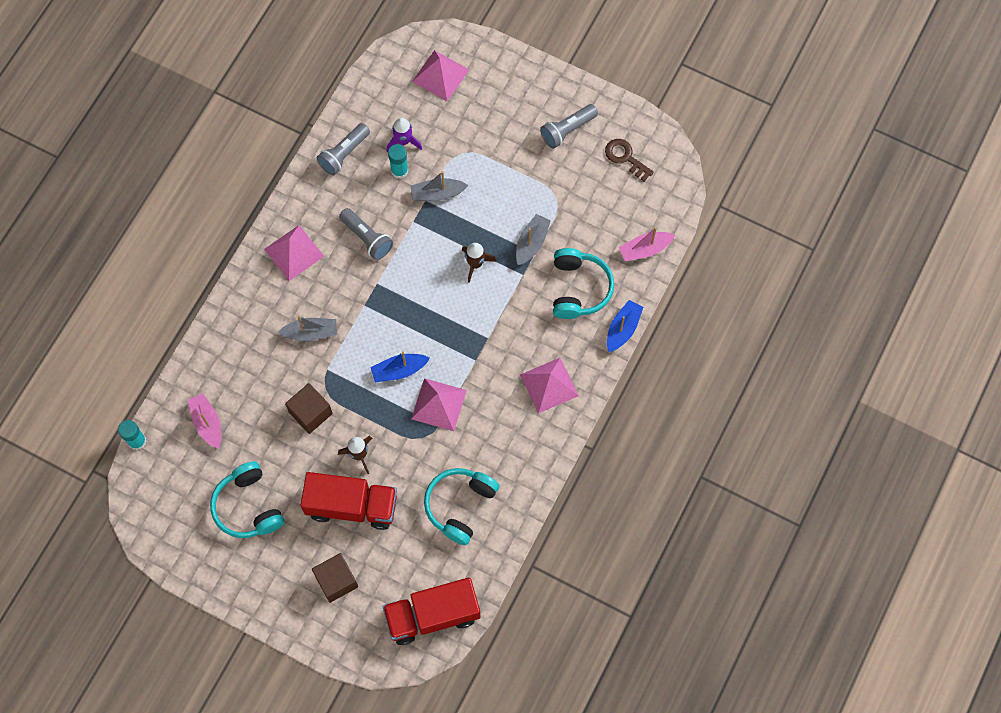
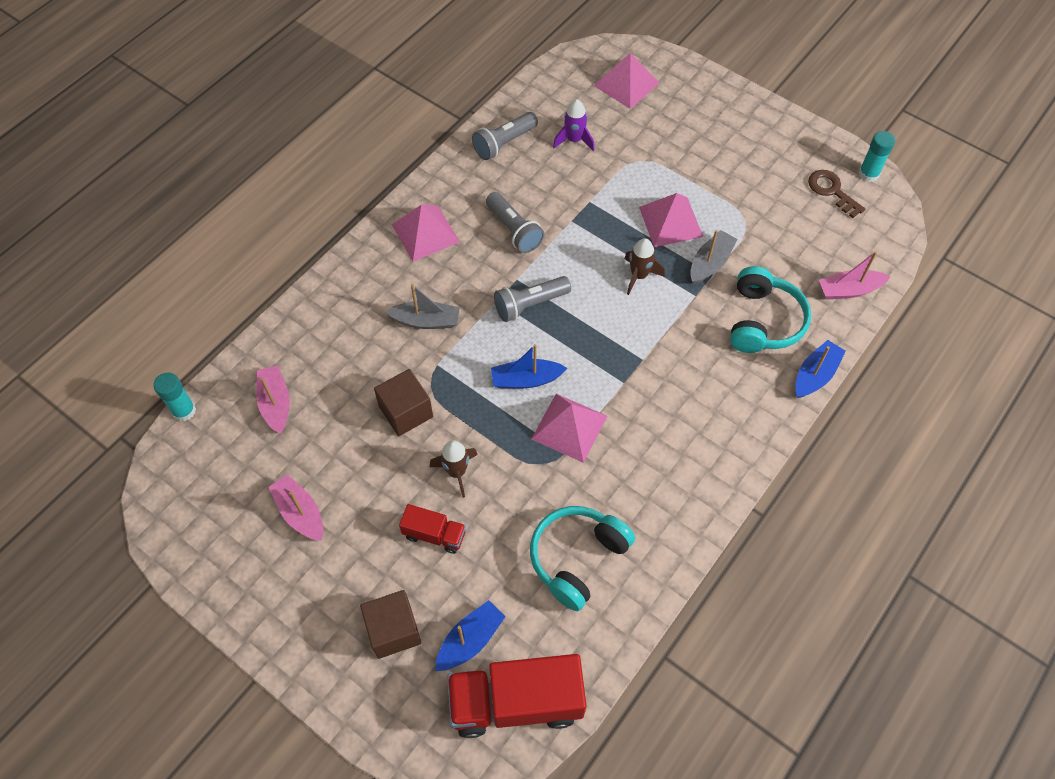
camera: 10 degrees right, 10 degrees down
(248, 506) = (300, 513): turquoise headphones -> pink boat
(352, 506) = (434, 534): red truck -> red truck, size x0.51
(392, 578) = (470, 640): none -> blue boat
(399, 170) = (564, 168): turquoise glue stick -> turquoise glue stick (868, 174)
(437, 194) = (605, 197): grey boat -> none
(549, 385) = (714, 426): pink pyramid -> pink pyramid (670, 222)
(567, 130) = (765, 155): grey flashlight -> grey flashlight (530, 304)

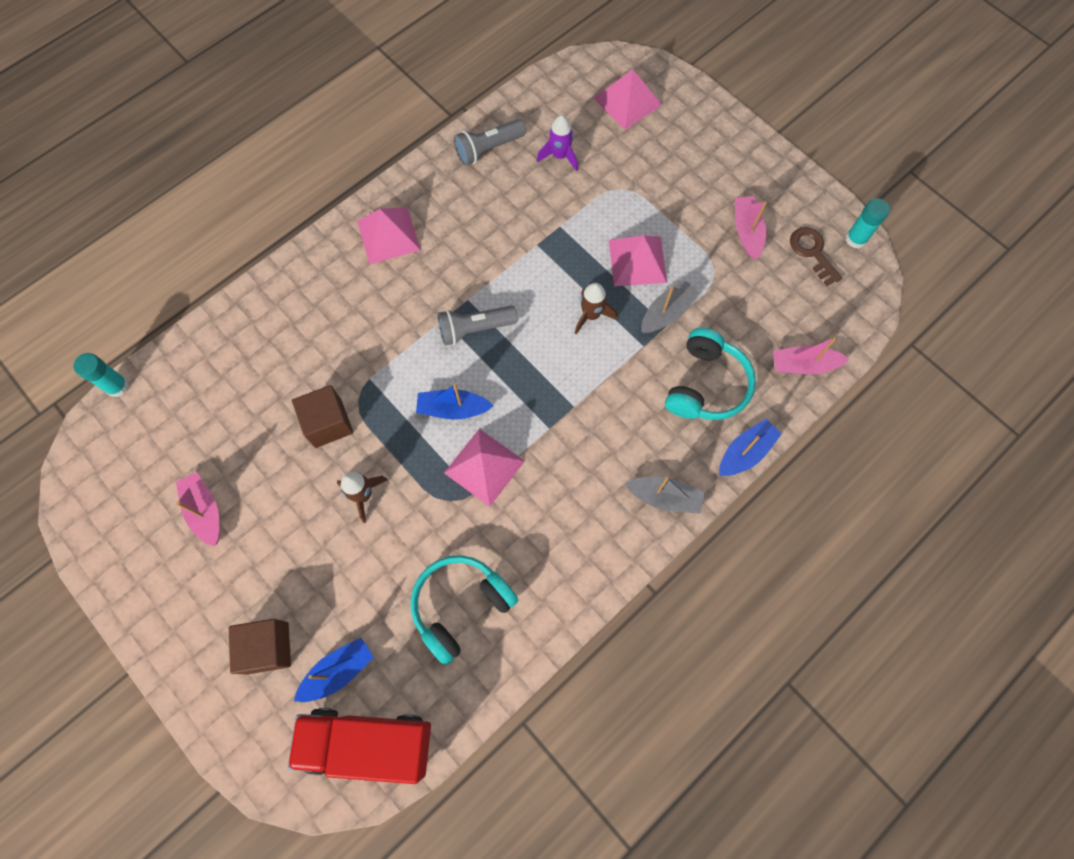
camera: 10 degrees right, 10 degrees up
(276, 403) = (205, 393): pink boat -> pink boat (746, 231)
(426, 321) = (368, 330): grey boat -> grey boat (664, 497)
(434, 534) = (328, 556): red truck -> none
(514, 230) = (477, 246): grey flashlight -> none

